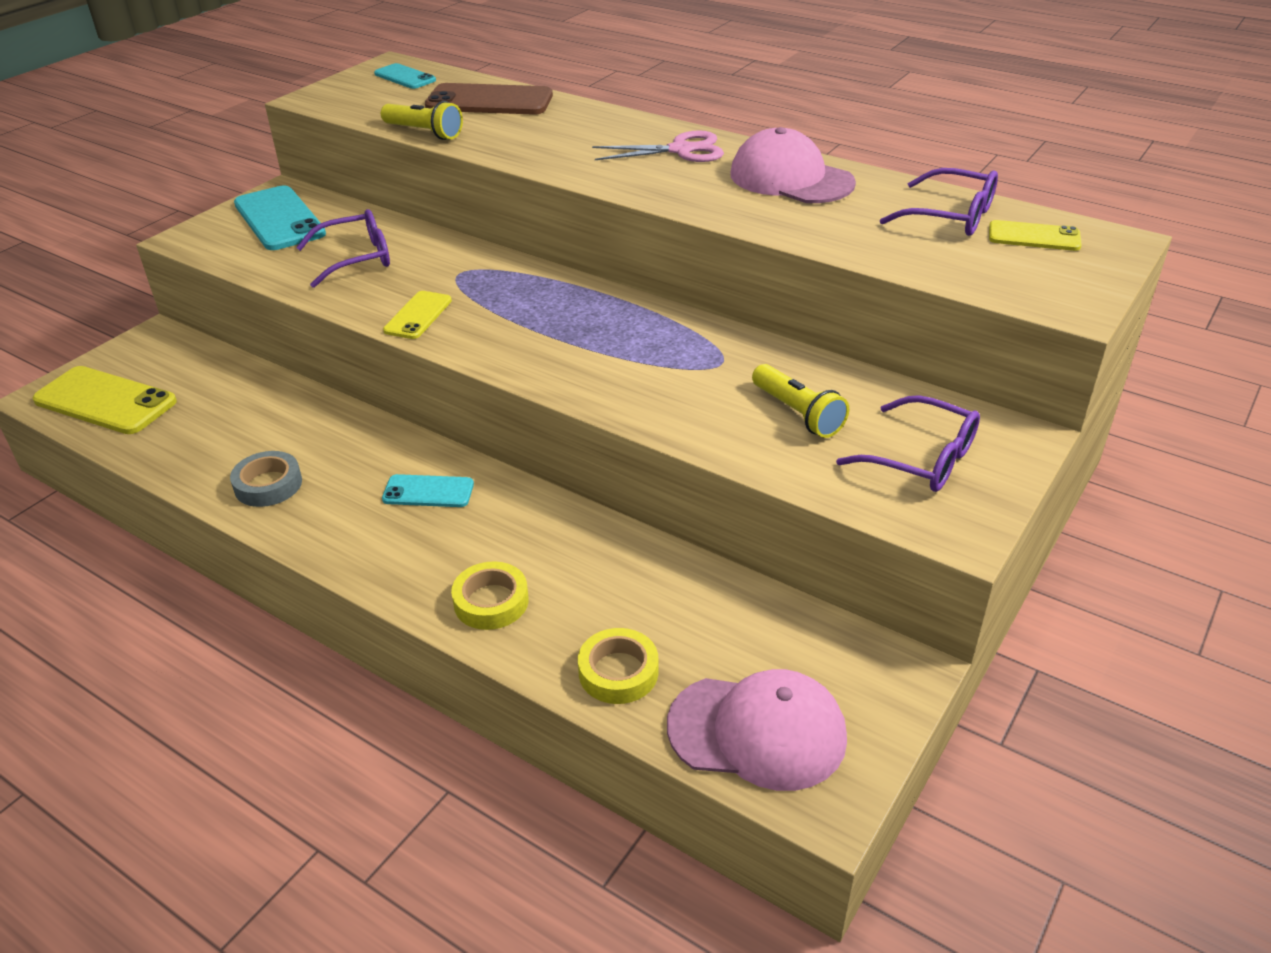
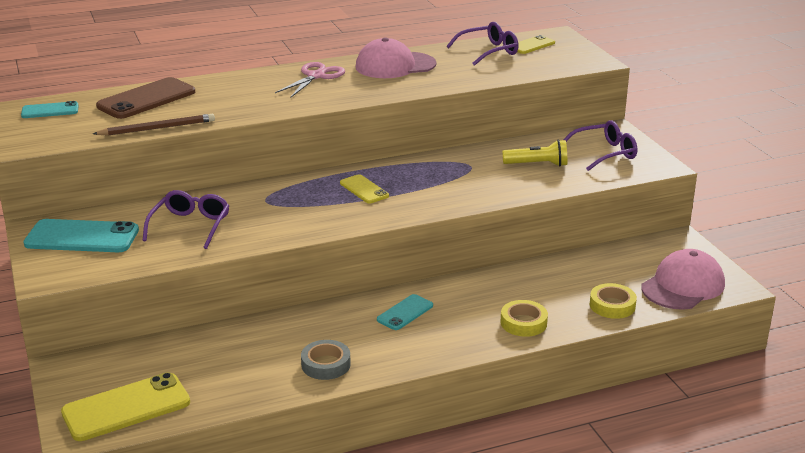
camera: 55 degrees left, 10 degrees down
(418, 315) = (297, 226): yellow phone -> yellow phone (364, 189)
(424, 133) = (157, 128): yellow flashlight -> brown pencil

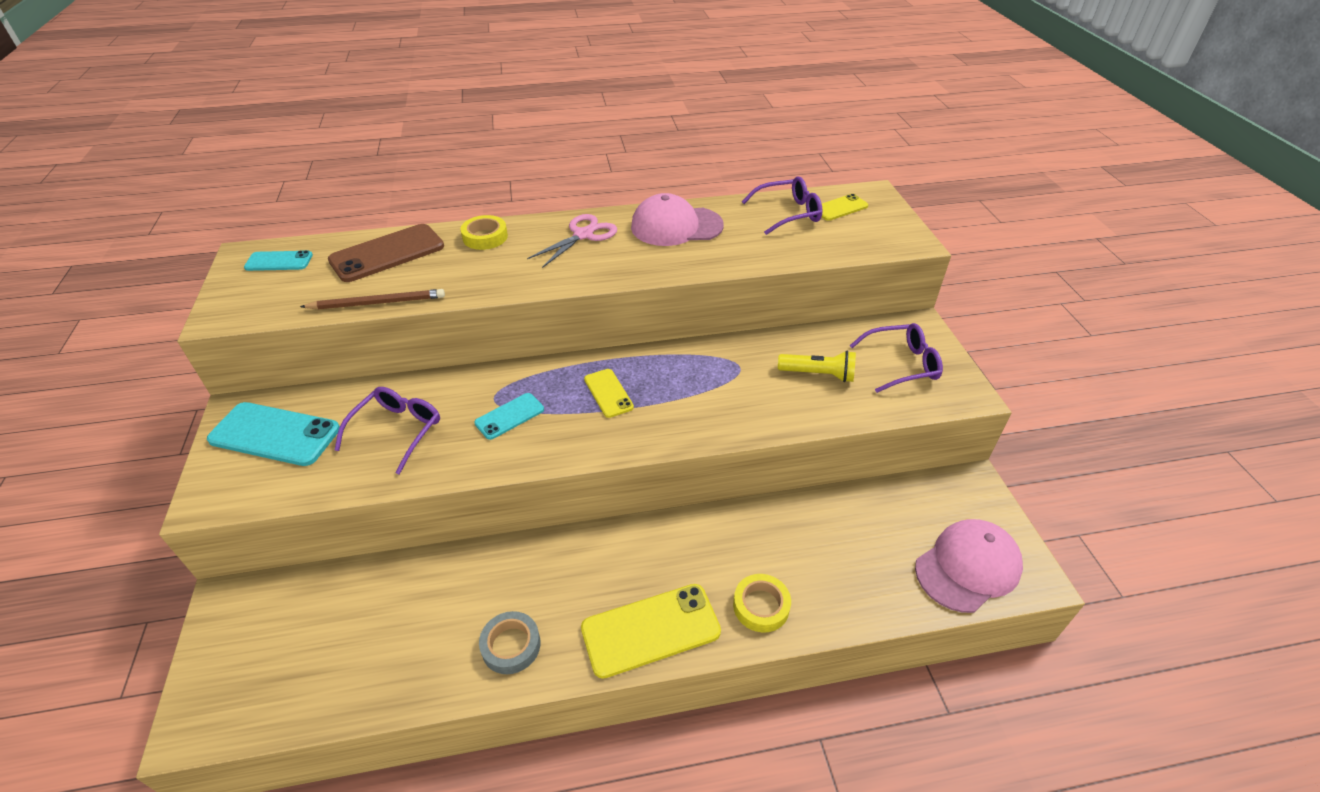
camera: 10 degrees right, 15 degrees up
(126, 407) = (264, 686): yellow phone -> yellow phone (650, 630)
(405, 312) = (626, 566): turquoise phone -> turquoise phone (509, 416)
(612, 305) = (874, 590): yellow tape -> yellow tape (485, 237)

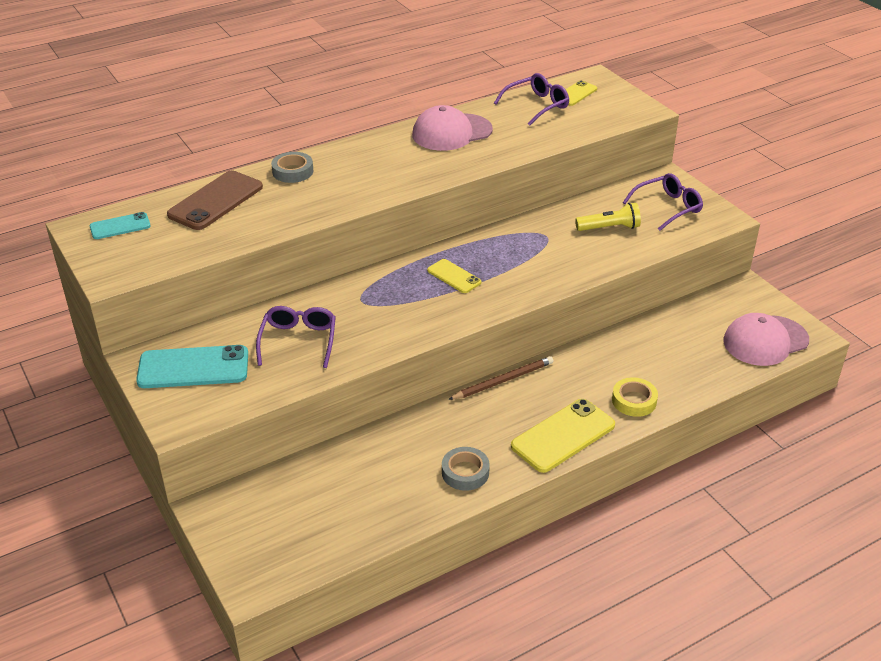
camera: 20 degrees left, 5 degrees down
(377, 303) = (243, 239): brown pencil -> brown pencil (503, 380)
(485, 237) = (292, 171): yellow tape -> grey tape
(509, 416) = (385, 310): turquoise phone -> none
(583, 235) = (378, 154): pink scissors -> none
(968, 567) = (765, 341): pink cap -> pink cap turned 150 degrees counterclockwise

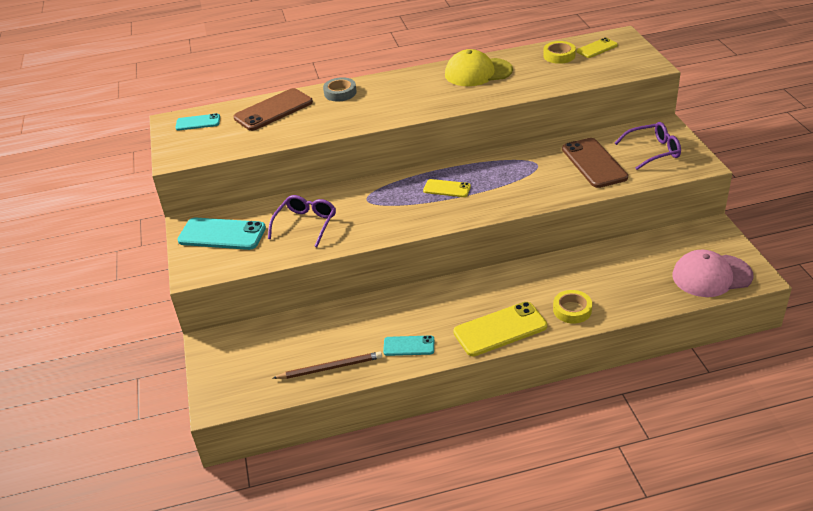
camera: 20 degrees right, 0 degrees up
(451, 132) = (478, 72): pink cap -> yellow cap
(454, 276) = (447, 188): yellow phone -> yellow phone turned 45 degrees counterclockwise
(465, 472) = (409, 346): grey tape -> turquoise phone
(503, 380) = (470, 278): brown pencil -> brown pencil (330, 368)
(537, 105) = (559, 56): purple glasses -> yellow tape
(609, 228) = (594, 163): yellow flashlight -> brown phone

